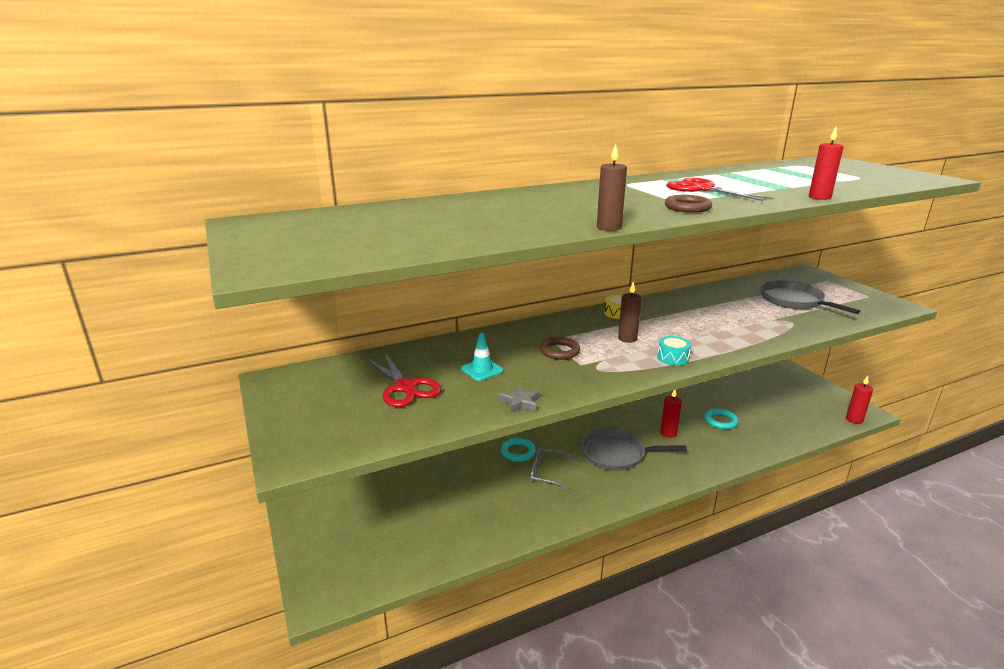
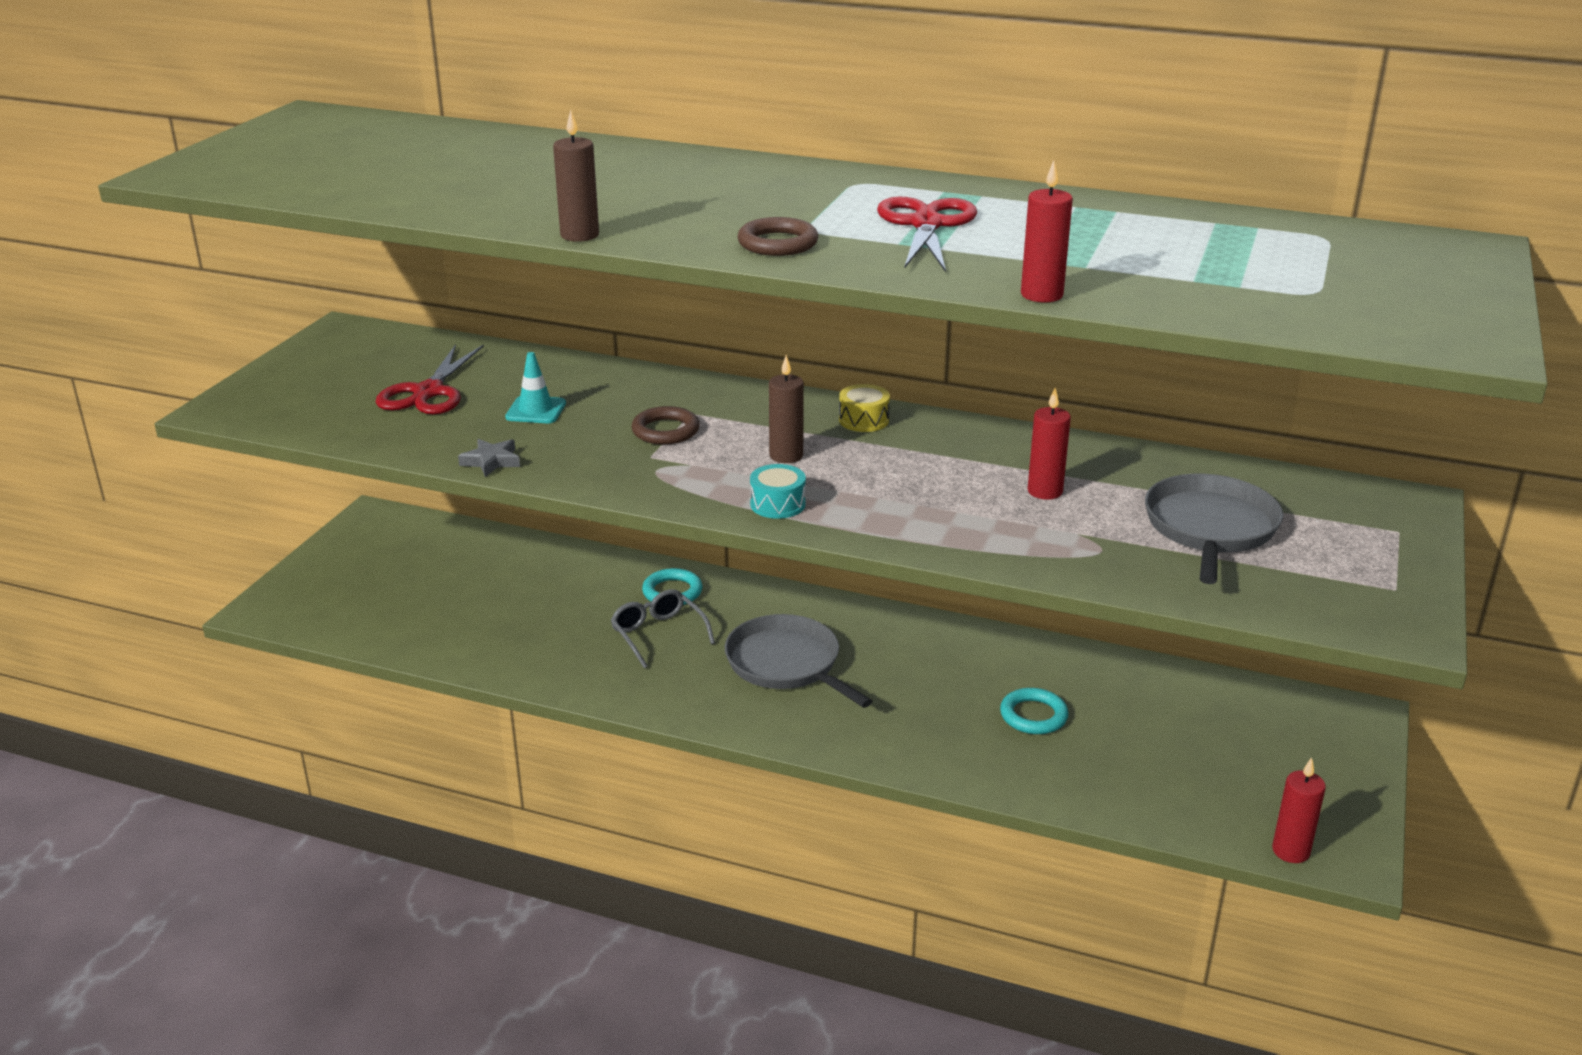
camera: 45 degrees right, 5 degrees up
(668, 433) = (914, 683): red candle -> red candle (1045, 491)

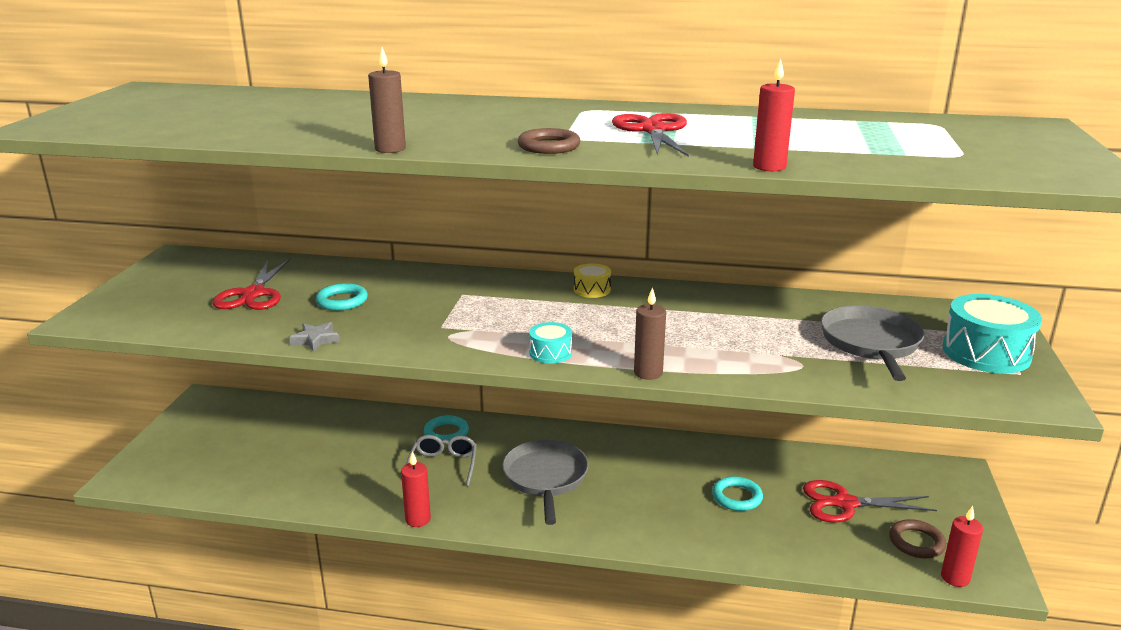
camera: 10 degrees left, 5 degrees down
(536, 410) = (342, 301): turquoise traffic cone -> turquoise ring
(658, 635) = (443, 466): grey glasses -> grey glasses turned 45 degrees clockwise
(665, 431) = (447, 308): brown ring -> brown ring (916, 542)
(786, 456) = (544, 318): brown candle -> brown candle (648, 373)
(786, 664) = (545, 478): grey pan -> grey pan turned 45 degrees clockwise
(1045, 491) = (743, 328): red candle -> red candle (418, 519)
(1179, 740) = (845, 503): none -> red scissors
(1364, 556) = (986, 353): none -> turquoise drum

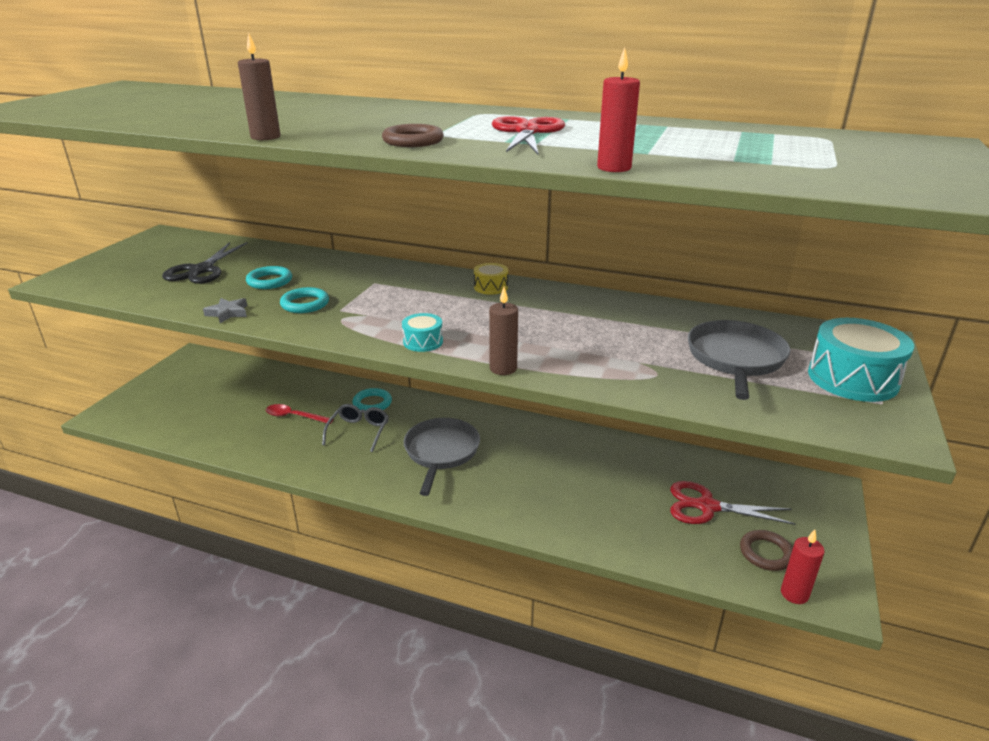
camera: 10 degrees right, 5 degrees up
(253, 294) = (201, 270): red scissors -> black scissors
(361, 456) = (294, 416): none -> red spoon
(418, 519) = (319, 477): red candle -> none
(737, 497) = (606, 488): turquoise ring -> turquoise ring (305, 304)

